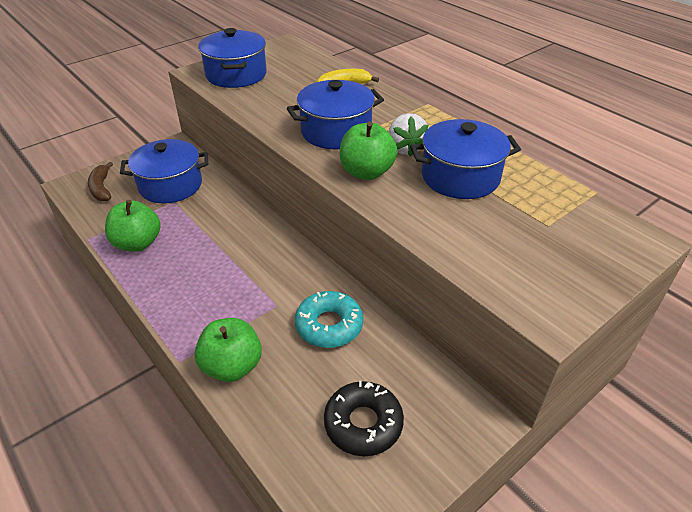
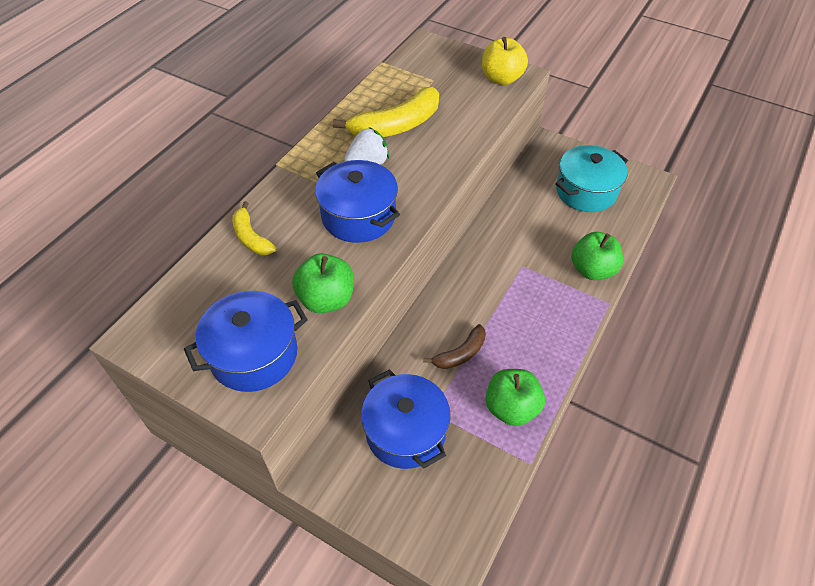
camera: 110 degrees left, 10 degrees up
(101, 188) = (443, 511): brown banana -> brown banana (460, 354)
(329, 325) = (522, 228): turquoise donut -> none
(363, 423) = (586, 191): black donut -> turquoise pot
(366, 172) = (417, 178): green apple -> green apple (326, 299)
(460, 177) = (396, 125): blue pot -> yellow banana
(540, 291) = (501, 79): none -> yellow apple

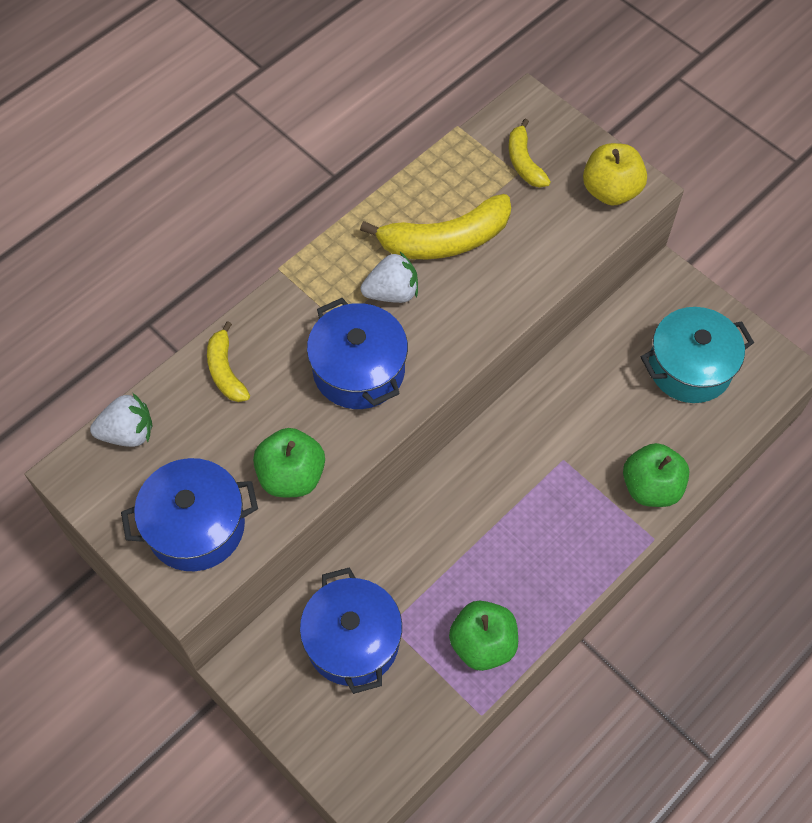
camera: 15 degrees right, 10 degrees up
(178, 297) = (128, 433): none -> white strawberry
(435, 73) = (524, 162): none -> yellow banana
(460, 354) = (445, 560): brown banana -> none

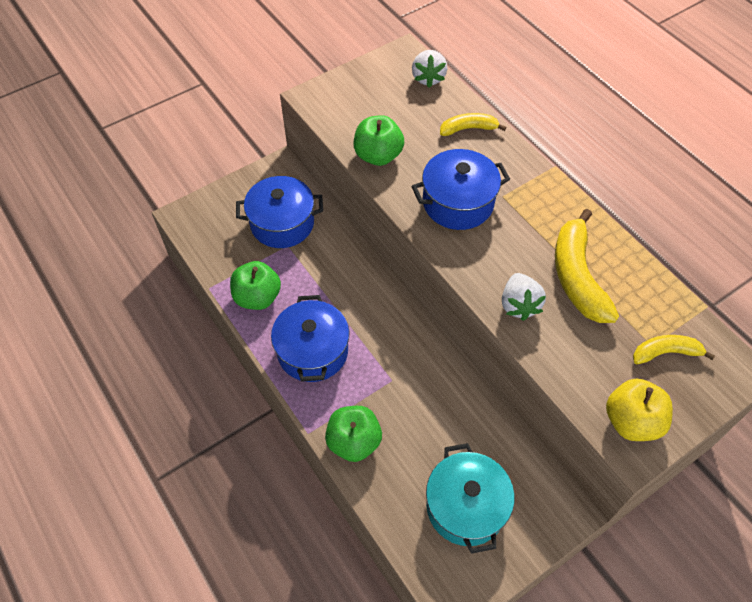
camera: 100 degrees right, 5 degrees down
(196, 526) = (353, 105): blue pot -> blue pot (312, 351)
(392, 292) = (527, 233): white strawberry -> white strawberry (519, 305)

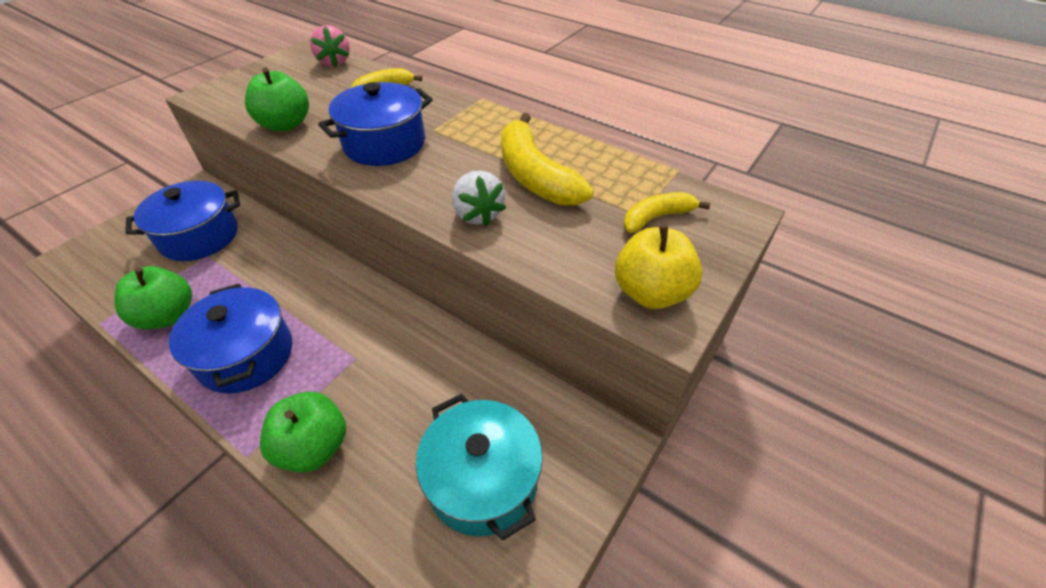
camera: 20 degrees left, 10 degrees down
(428, 78) = (334, 62): white strawberry -> pink strawberry

